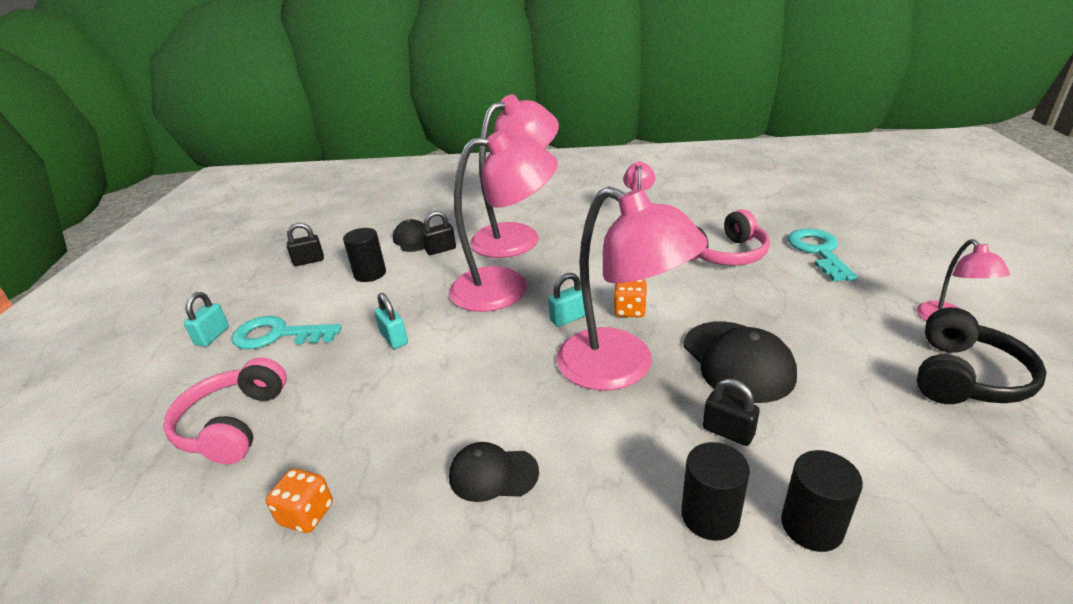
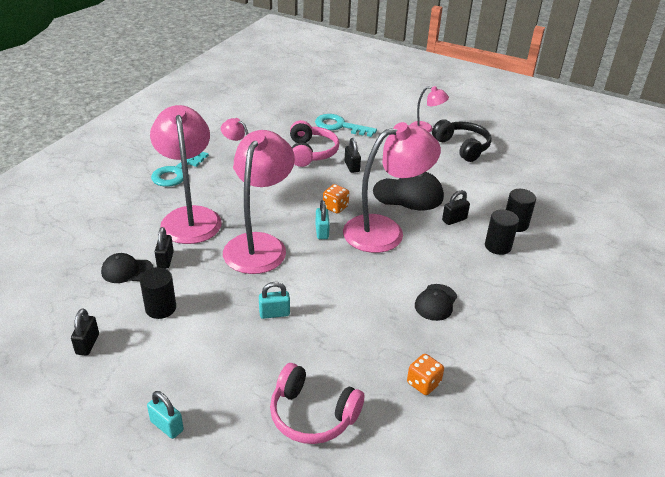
camera: 70 degrees left, 5 degrees up
(277, 335) = (207, 380): turquoise key -> turquoise key (176, 172)
(737, 292) = (352, 167): none -> black padlock

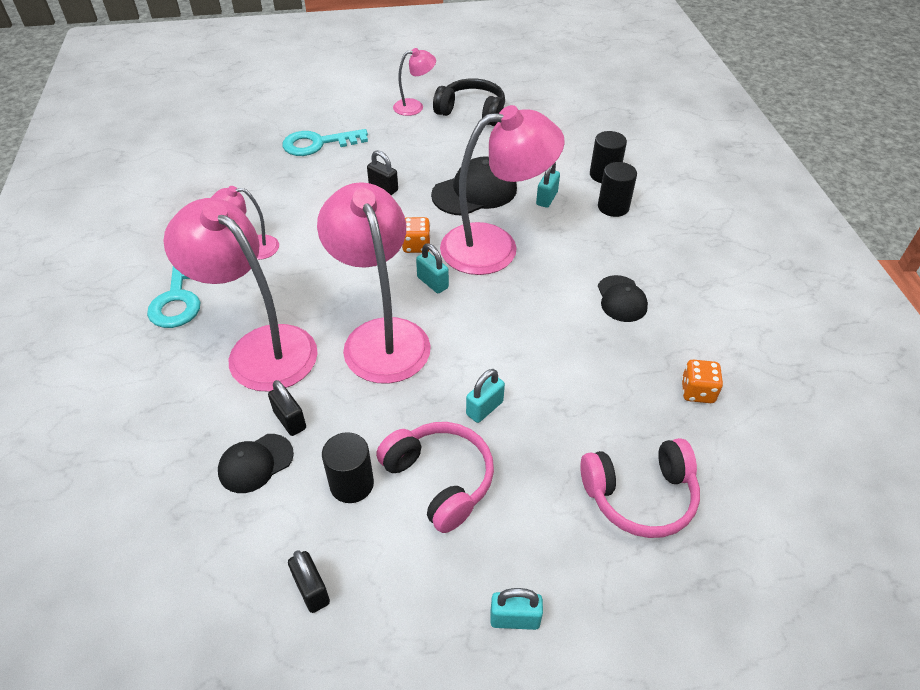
camera: 35 degrees left, 10 degrees up
(311, 152) = (319, 192): pink headphones -> pink headphones (440, 480)
(385, 231) = (495, 246): pink lamp -> pink lamp turned 45 degrees clockwise
(454, 219) = (546, 198): black padlock -> turquoise padlock

